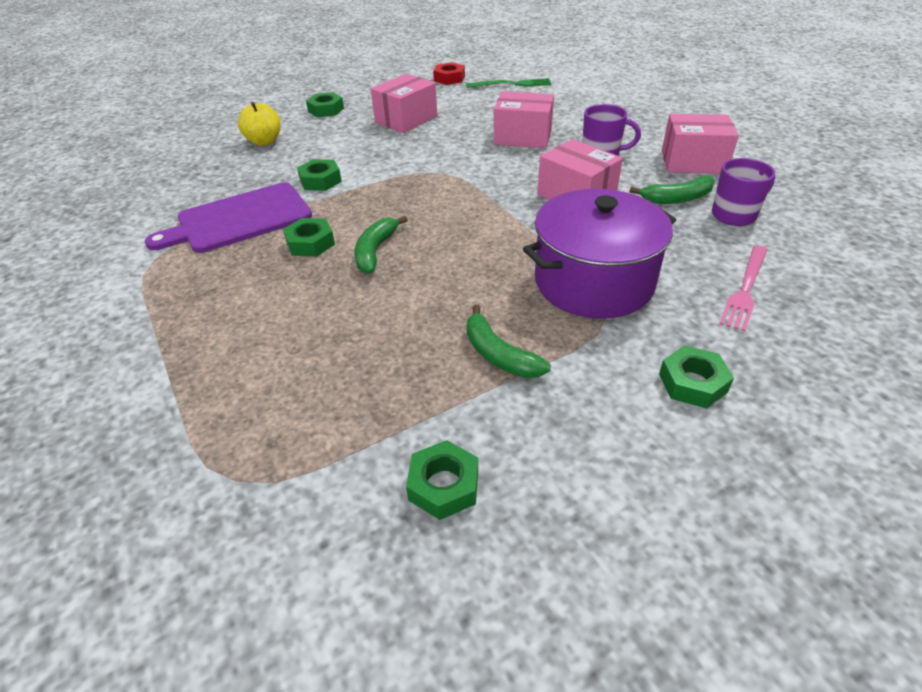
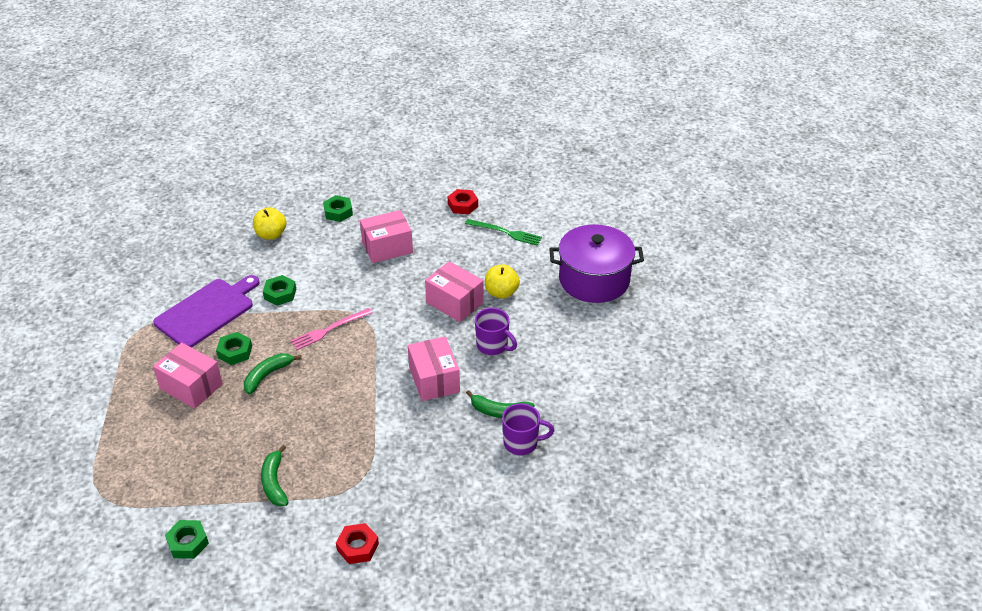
camera: 25 degrees right, 0 degrees up
(239, 219) = (207, 311): purple cutting board -> purple cutting board turned 135 degrees clockwise
(559, 119) = (501, 292): none -> yellow apple
(593, 282) = (373, 457): purple pot -> purple pot (594, 280)
(692, 383) = (357, 547): green nut -> red nut
(693, 162) = (551, 381): pink box -> pink box (191, 386)
(745, 289) = (457, 503): pink fork -> pink fork (329, 330)

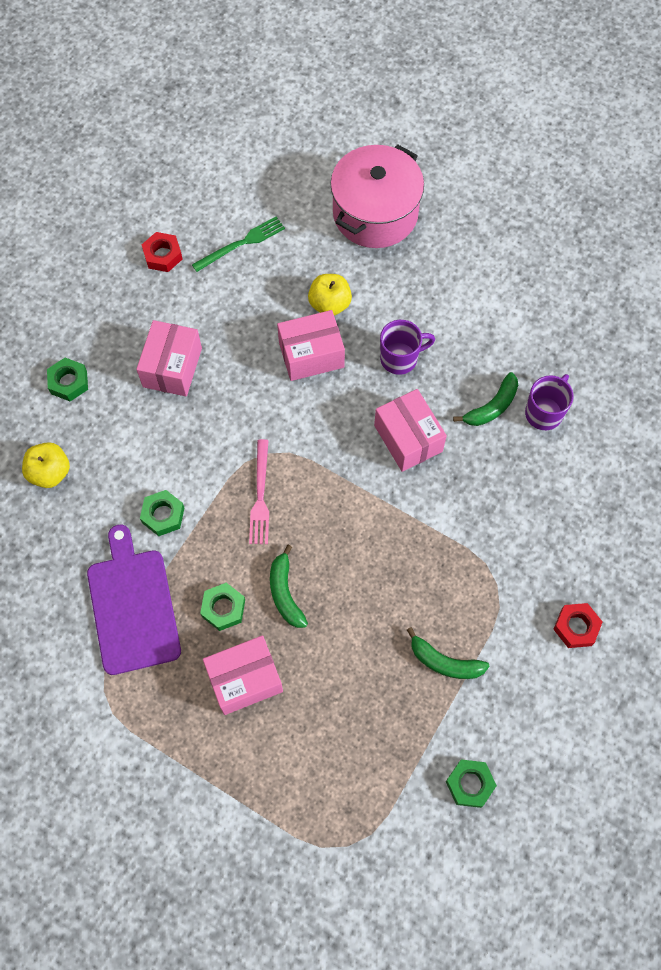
camera: 55 degrees left, 25 degrees up
(434, 380) = (408, 438): pink box -> pink box turned 45 degrees clockwise
(594, 280) = (375, 213): purple pot -> pink pot

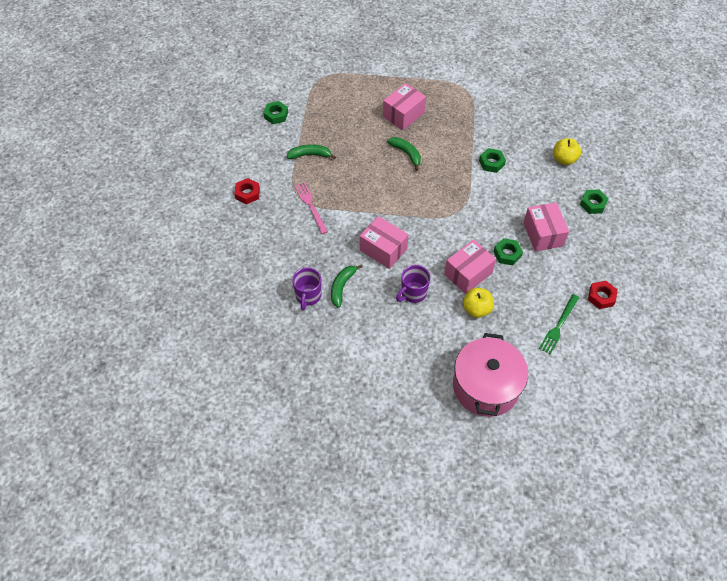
camera: 155 degrees right, 10 degrees down
(133, 606) = (477, 122): purple cutting board -> none
(223, 608) = (432, 137): green nut -> green nut (507, 254)
(260, 496) = (447, 190): pink fork -> pink fork (310, 206)

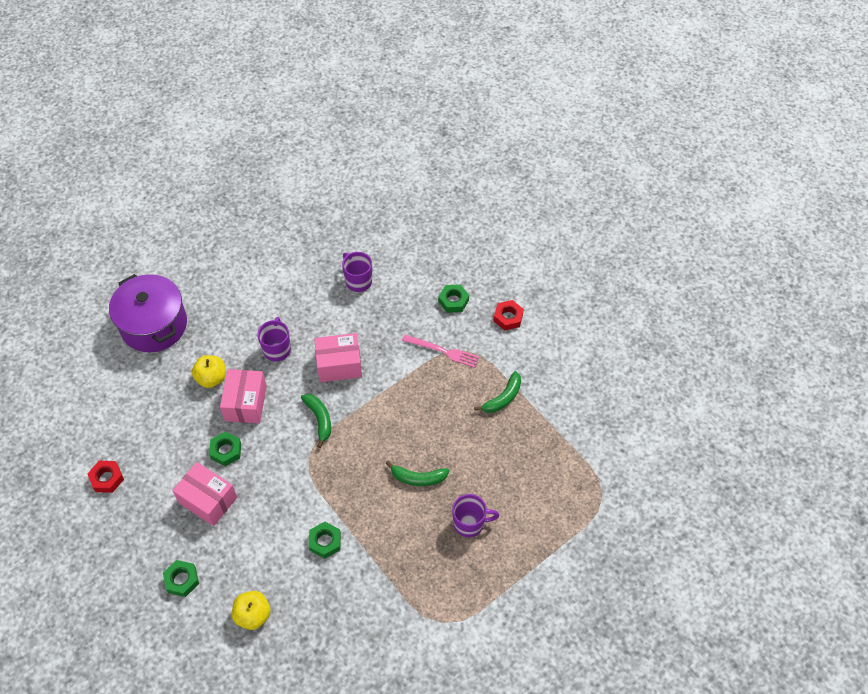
camera: 135 degrees right, 0 degrees up
(276, 115) = (585, 411): green nut -> green nut (453, 301)
(342, 287) = (340, 308): green banana -> green banana (319, 419)
(403, 115) = (469, 523): pink box -> purple mug
(485, 386) = (154, 325): pink pot -> purple pot
(559, 326) = (128, 420): green fork -> none

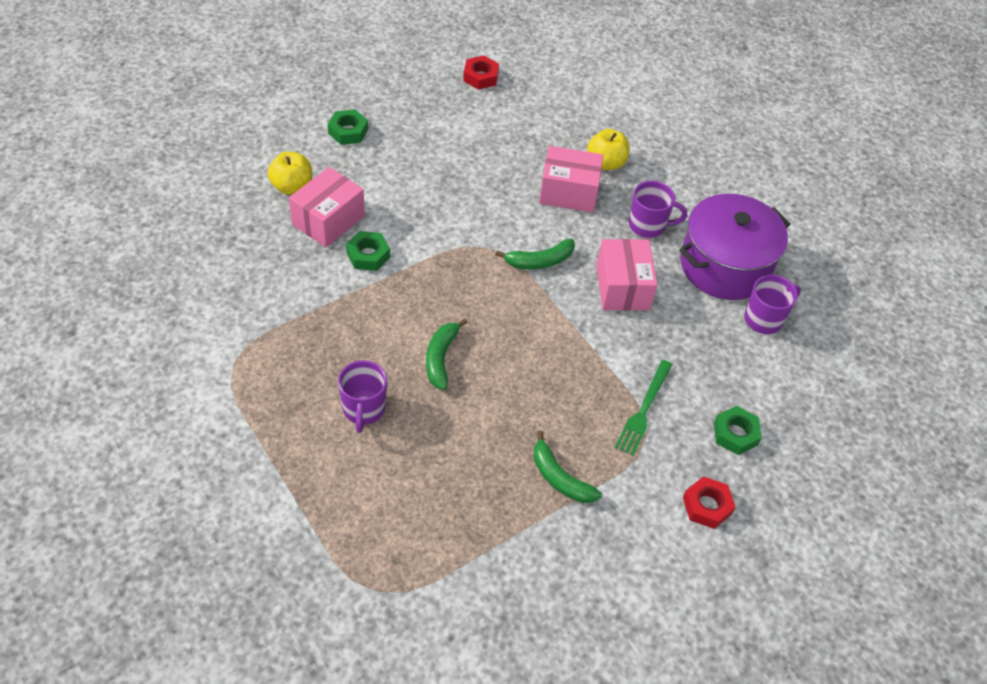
camera: 90 degrees right, 5 degrees down
(154, 325) = (683, 115): purple pot -> purple pot (725, 265)
(208, 500) = (441, 155): pink box -> pink box (328, 220)
(226, 451) = (504, 172): green nut -> none
(443, 351) = (644, 410): pink fork -> green fork

